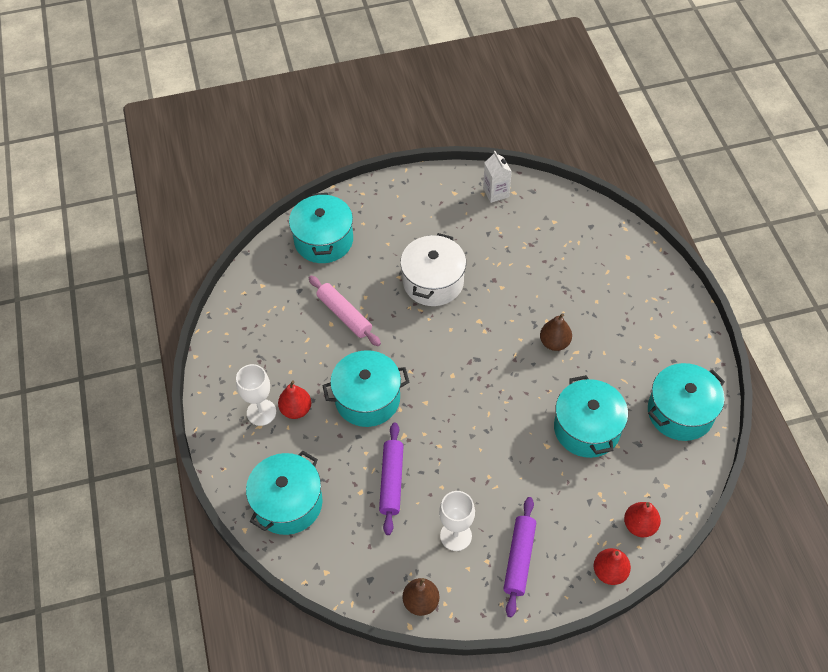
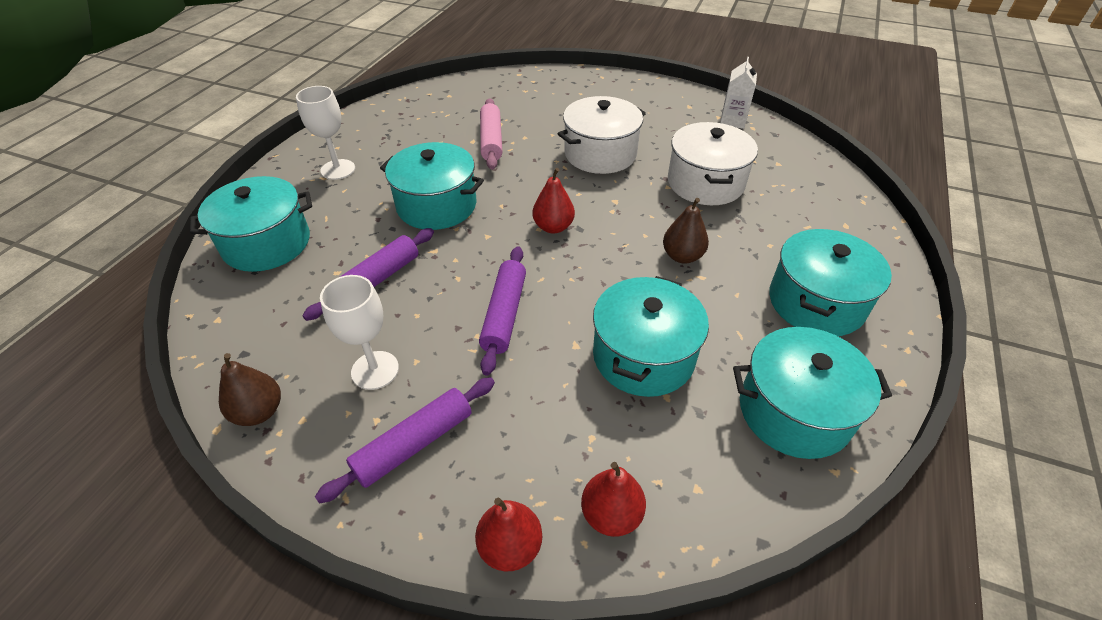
camera: 35 degrees right, 10 degrees down
(296, 409) = (367, 182): red pear -> red pear (553, 227)
(323, 240) = (533, 90): turquoise pot -> turquoise pot (816, 302)
(491, 452) = (504, 314): none -> purple rolling pin
(522, 269) = (705, 183): none -> white pot

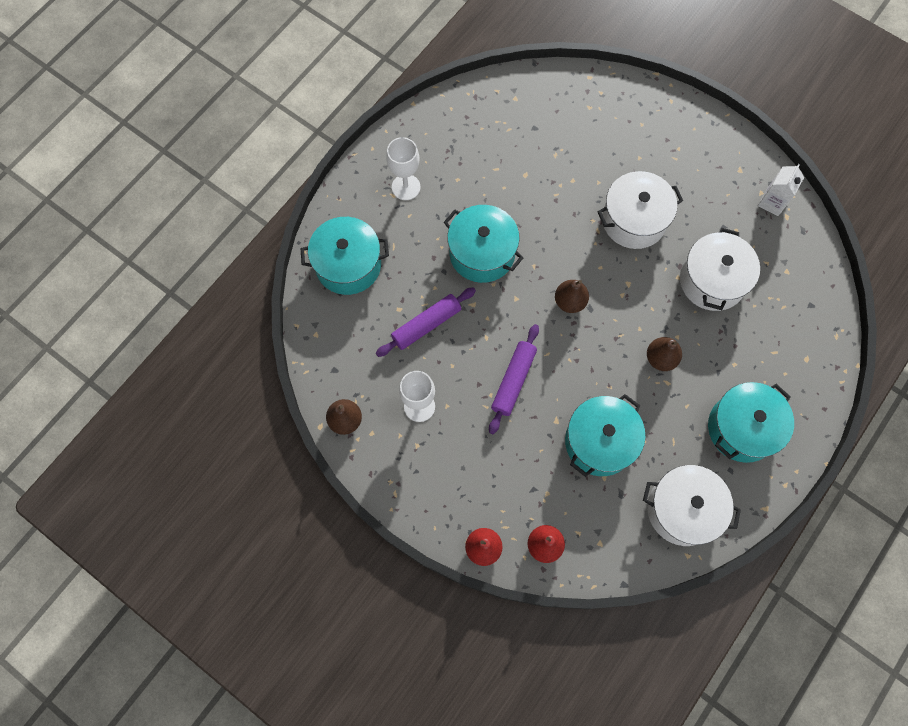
camera: 15 degrees right, 25 degrees up
(414, 444) = (438, 469): purple rolling pin -> none
(491, 140) = (542, 178): pink rolling pin -> none
(553, 227) = (570, 302): red pear -> brown pear
(794, 411) = (682, 509): turquoise pot -> white pot

